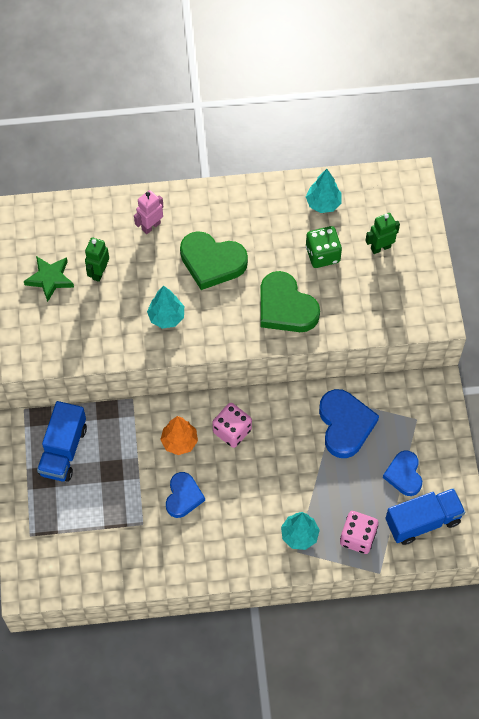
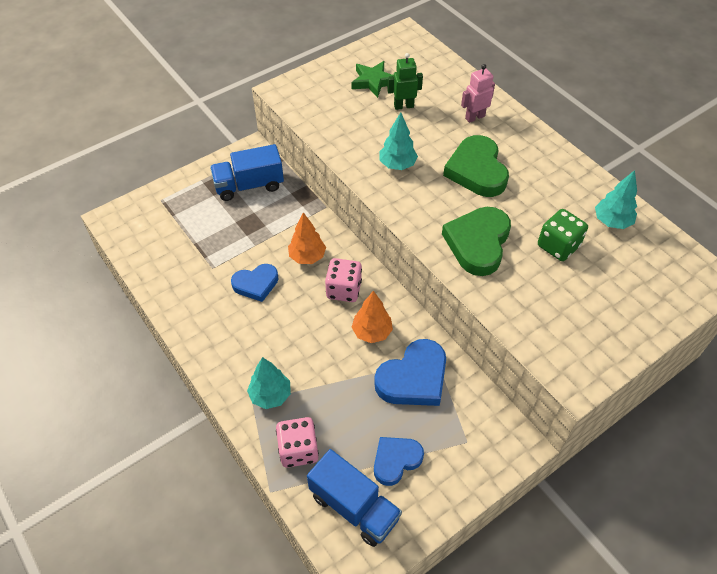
camera: 60 degrees right, 10 degrees down
(151, 226) = (474, 117): pink robot -> pink robot turned 45 degrees counterclockwise
(286, 432) = (372, 332): none -> orange tree
(380, 247) = (610, 289): green robot -> none

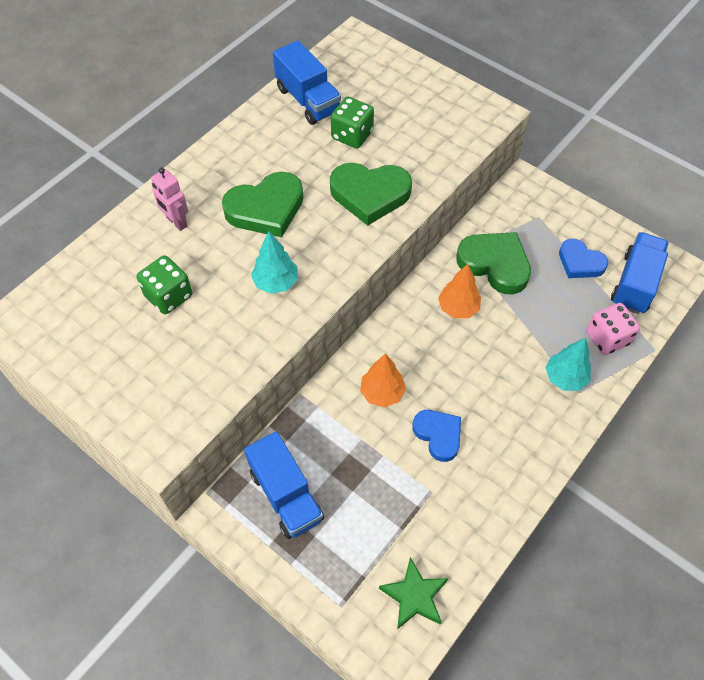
camera: 105 degrees left, 5 degrees up
(344, 289) = (415, 345): pink dice -> none
(373, 81) = (124, 339): green star -> green star (414, 596)
(403, 106) = (168, 296): green robot -> green dice
(413, 378) = (495, 264): blue heart -> green heart
(612, 221) = (308, 100): turquoise tree -> blue truck

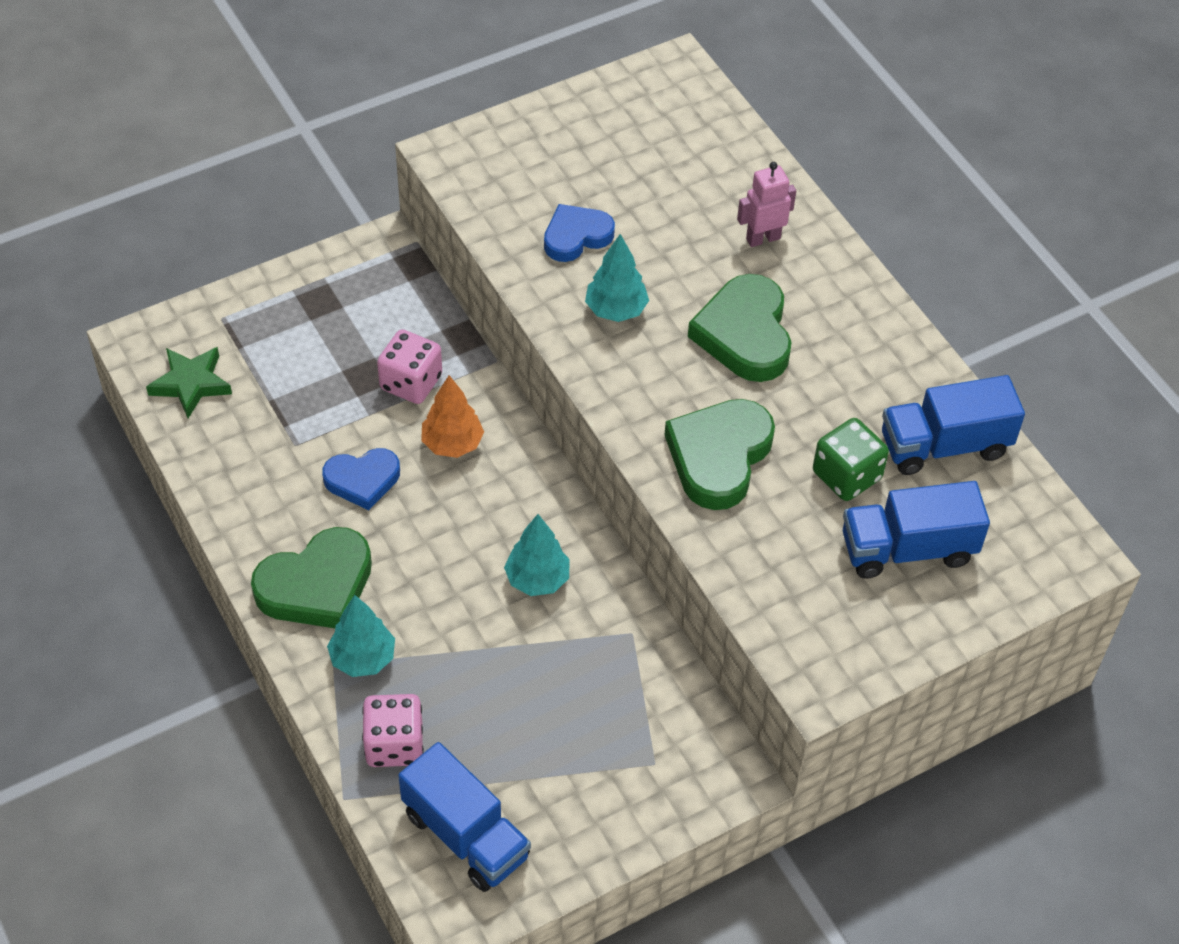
camera: 110 degrees right, 5 degrees down
(168, 296) = (646, 205): green dice -> none
(286, 495) = (372, 309): blue truck -> blue truck (907, 549)
(342, 440) = (411, 382): none -> pink dice
(458, 308) = (537, 579): orange tree -> turquoise tree
(495, 264) = (590, 659): green heart -> green heart (317, 585)
(580, 262) = (540, 777): blue heart -> blue heart (576, 236)

